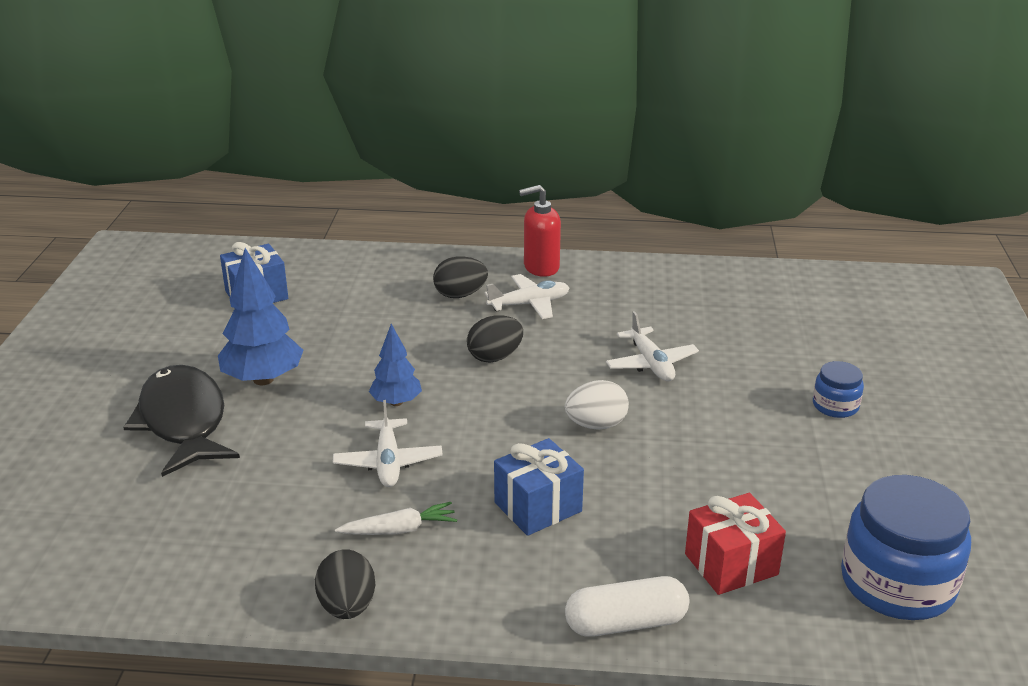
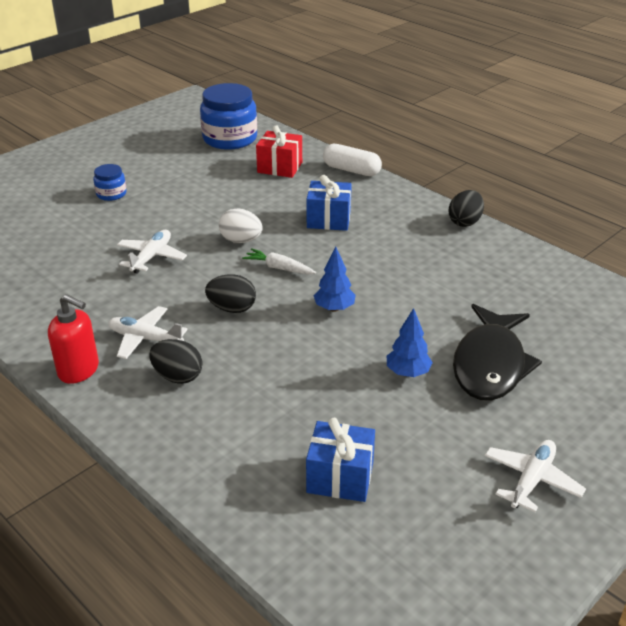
camera: 140 degrees left, 5 degrees up
(263, 379) = (407, 373): blue tree -> blue tree, size x0.61
(388, 462) = (379, 274): white plane -> white plane (531, 480)
(399, 530) = (409, 240): white carrot -> white carrot (279, 268)

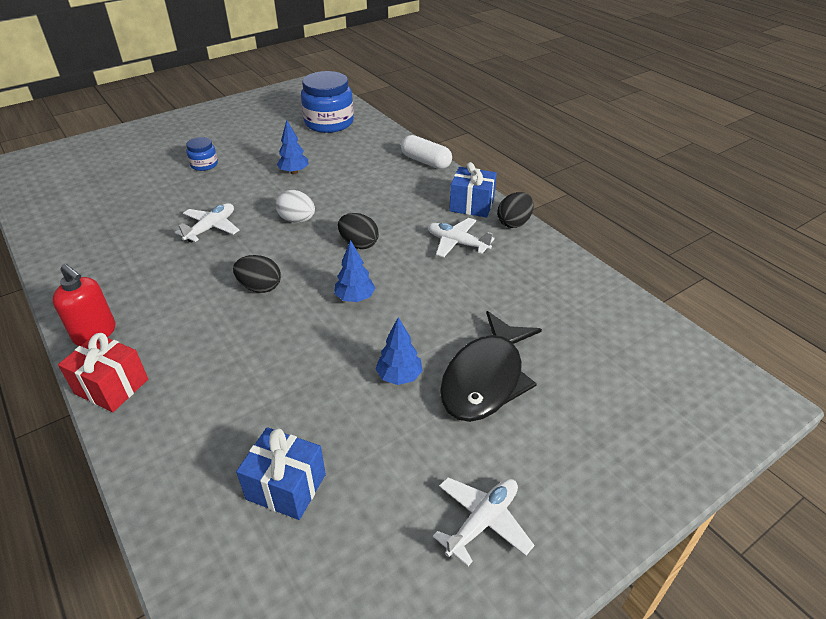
camera: 10 degrees right, 5 degrees up
(145, 339) = (168, 309): white plane -> white plane (457, 243)
(178, 376) = (180, 351): black egg -> black egg (359, 244)
(215, 193) = (294, 172): none -> blue tree
(279, 268) = (320, 251): white carrot -> none
(280, 167) = (361, 153): red gift -> red gift (111, 386)
(329, 220) = (386, 208): blue gift -> blue gift (472, 205)

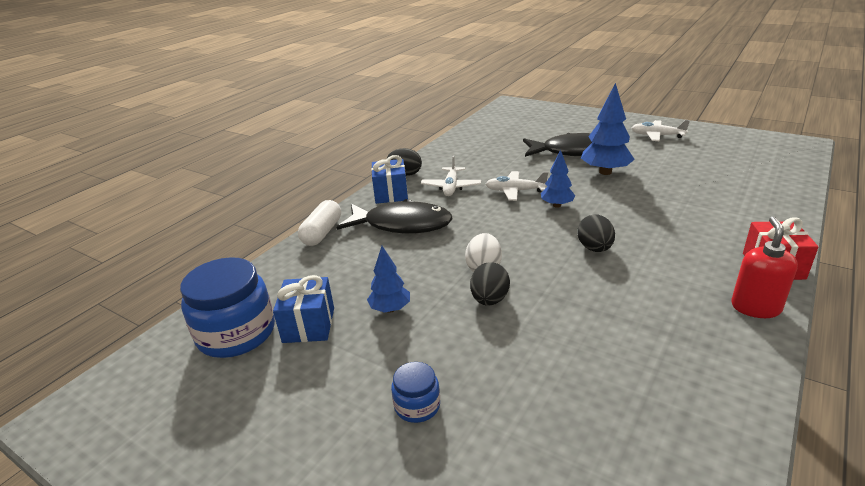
camera: 110 degrees left, 10 degrees down
(211, 228) = (548, 318): white plane -> white plane (515, 191)
(286, 486) = (719, 178): blue gift -> blue gift (309, 325)
(359, 244) = (490, 224): black egg -> black egg (489, 300)
(399, 377) = (605, 172): blue tree -> blue tree, size x1.65
(404, 199) = (402, 224): none -> black fish

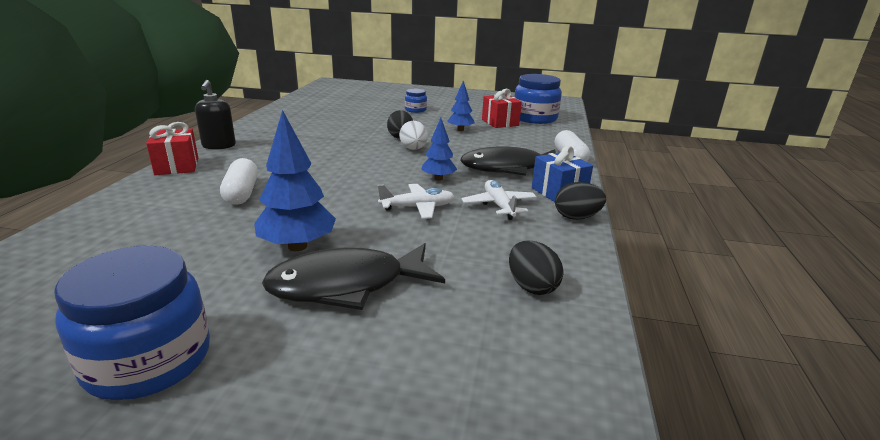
camera: 155 degrees right, 5 degrees down
(309, 325) = (500, 122): blue gift -> red gift
(557, 205) = (363, 196): blue tree -> blue tree (438, 179)
(594, 248) = (325, 165): black egg -> black egg (531, 286)
(657, 136) = (148, 360): white plane -> blue jar
(669, 219) = (241, 193): none -> white capsule
(755, 307) = (219, 146): red soap dispenser -> black soap dispenser

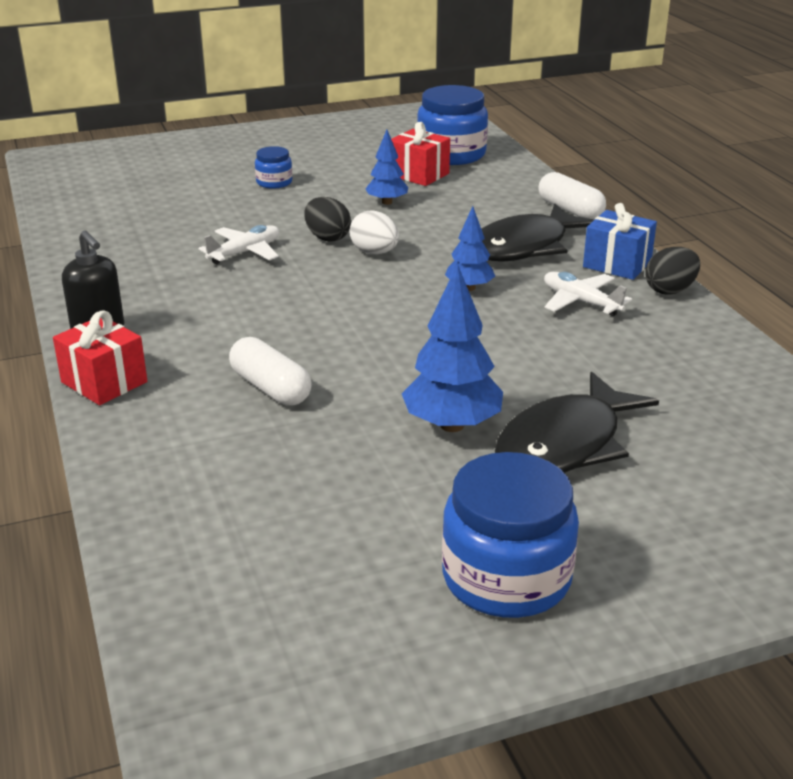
camera: 30 degrees left, 5 degrees up
(417, 207) = (503, 334): white plane -> white plane (245, 253)
(531, 286) = (720, 380): black egg -> none

